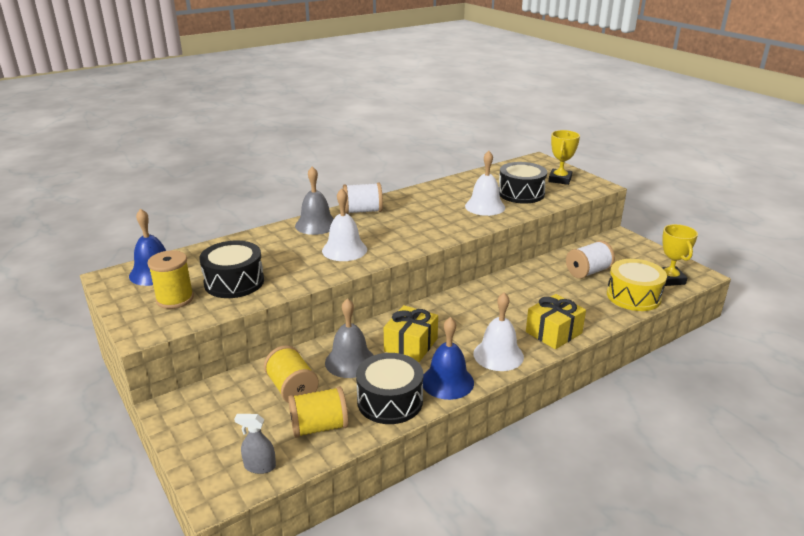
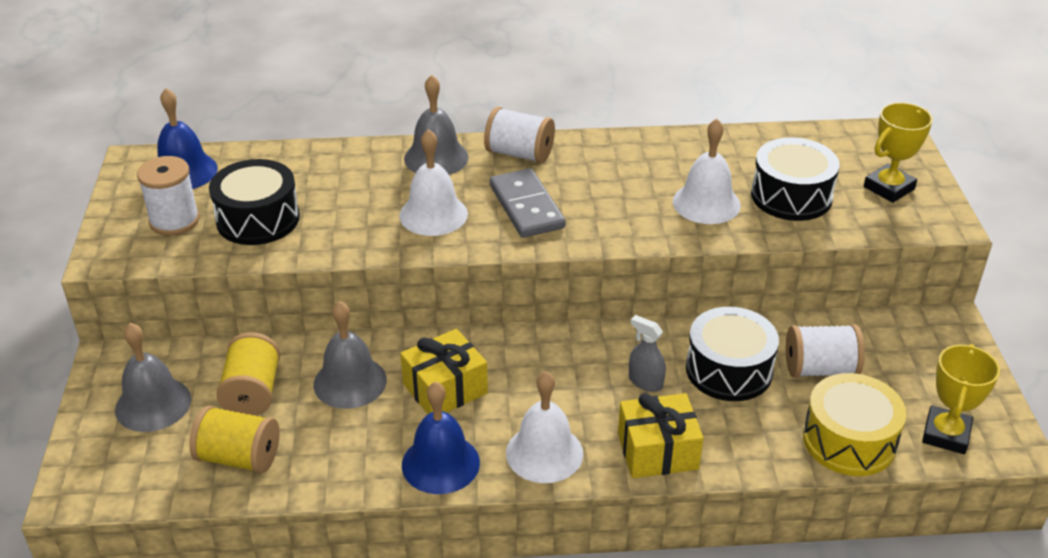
camera: 30 degrees right, 10 degrees up
(175, 299) = (174, 221): yellow spool -> white spool
(227, 420) = (153, 404): none -> grey bell
(259, 466) = (139, 479): grey spray bottle -> grey spray bottle (645, 382)
(390, 401) = (347, 459): black drum -> black drum (729, 370)
(394, 232) = (526, 207): none -> grey domino

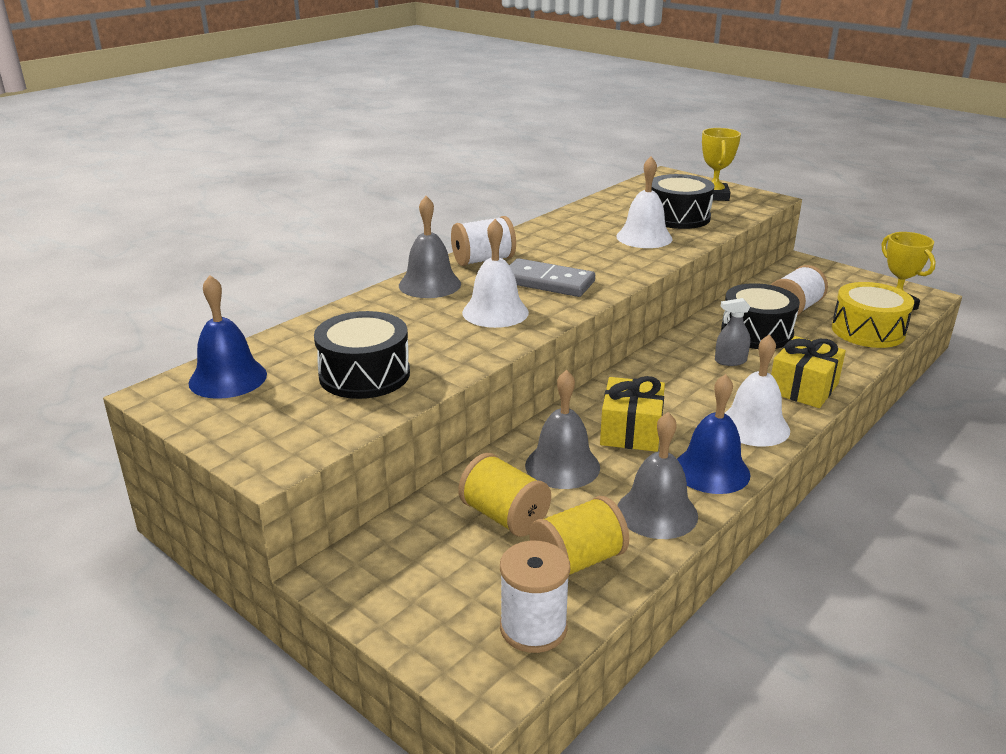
camera: 45 degrees left, 10 degrees down
(153, 404) = (437, 577): grey bell -> grey bell (657, 512)
(174, 221) = (289, 410): white spool -> white spool (533, 628)

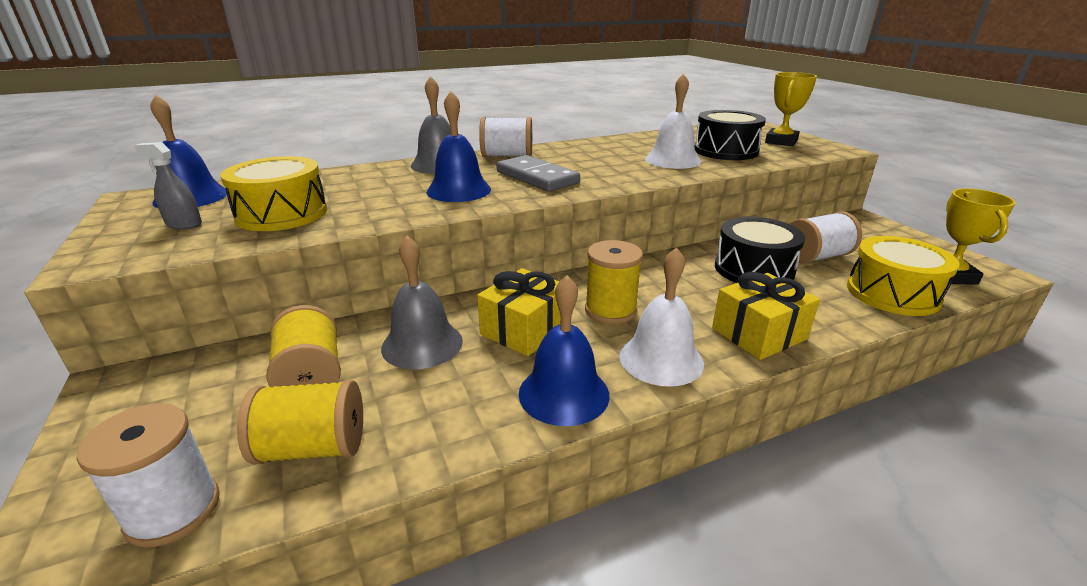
camera: 25 degrees right, 0 degrees up
(364, 375) = (282, 214): black drum -> yellow drum
(495, 312) = (459, 190): white bell -> blue bell
(657, 512) = (454, 421): grey bell -> none
(680, 397) = (610, 310): none -> yellow spool
(730, 361) = (698, 289): grey spray bottle -> grey spray bottle (184, 224)

